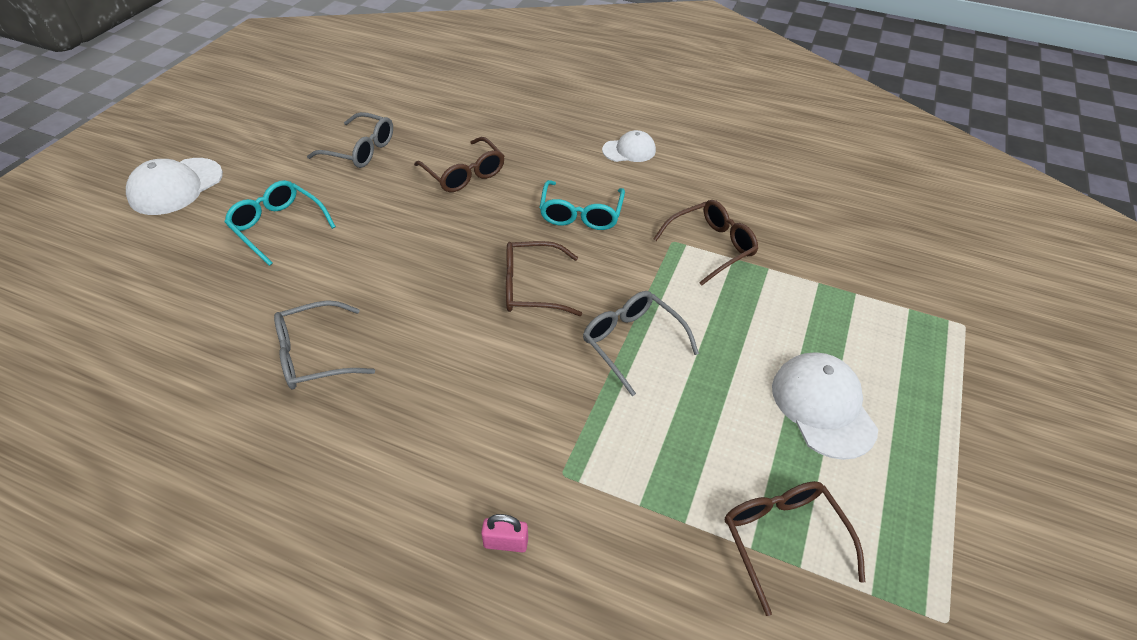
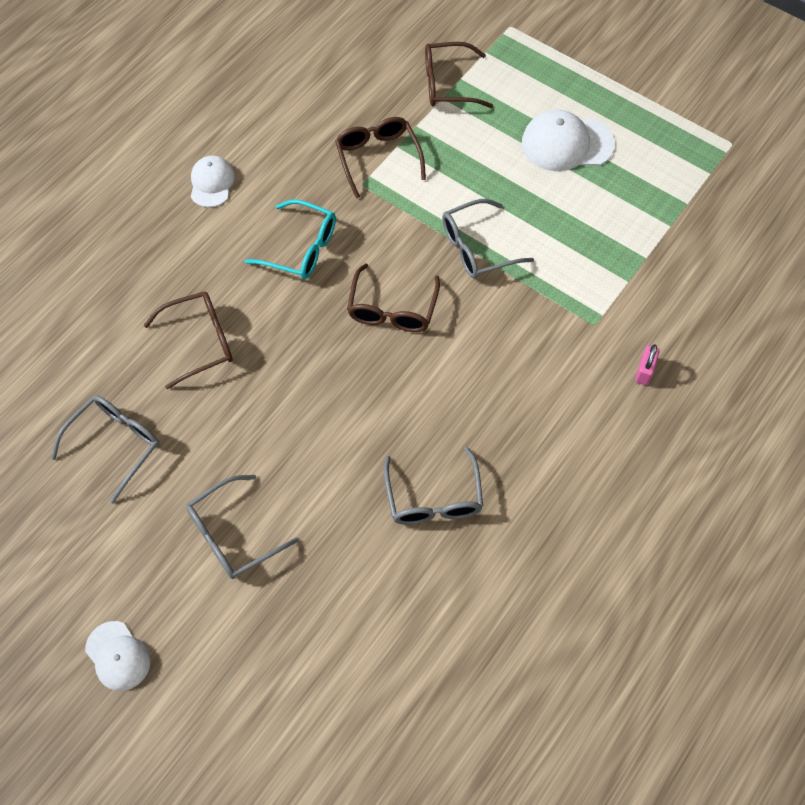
camera: 75 degrees left, 15 degrees up
(176, 186) = (118, 656): white cap -> white cap, size x0.63
(278, 227) = (234, 534): turquoise glasses -> grey glasses
(783, 540) = (667, 206): brown glasses -> brown glasses (448, 84)

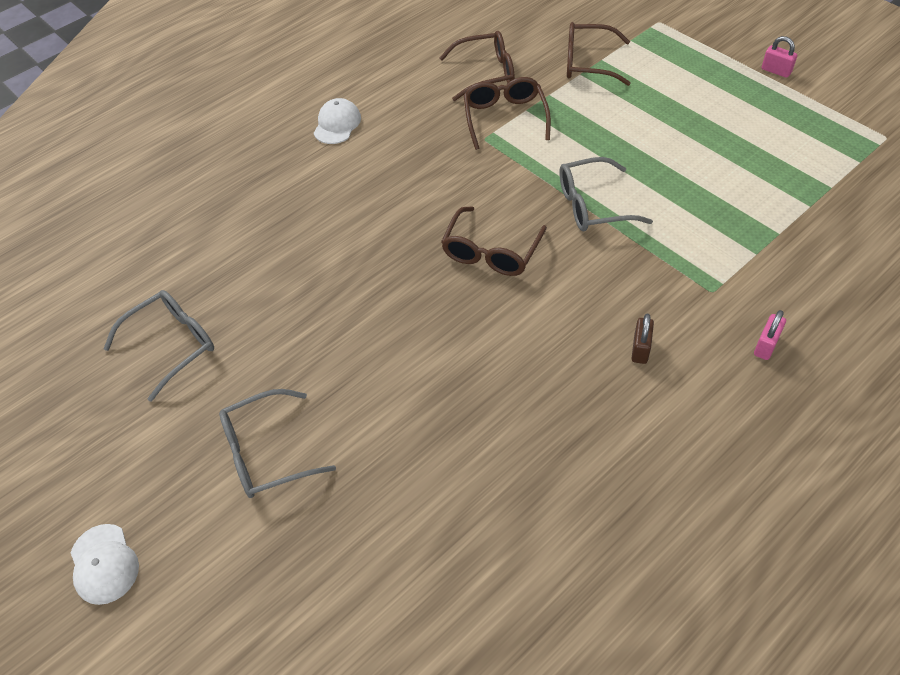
camera: 15 degrees right, 10 degrees down
(199, 342) = (285, 260): brown glasses -> brown glasses (485, 74)
(300, 248) = (409, 187): turquoise glasses -> none
(433, 497) = (498, 446): grey glasses -> none
(540, 389) = (640, 349): none -> brown padlock
(567, 143) = (703, 122): white cap -> none
(627, 77) = (776, 71): none -> pink padlock

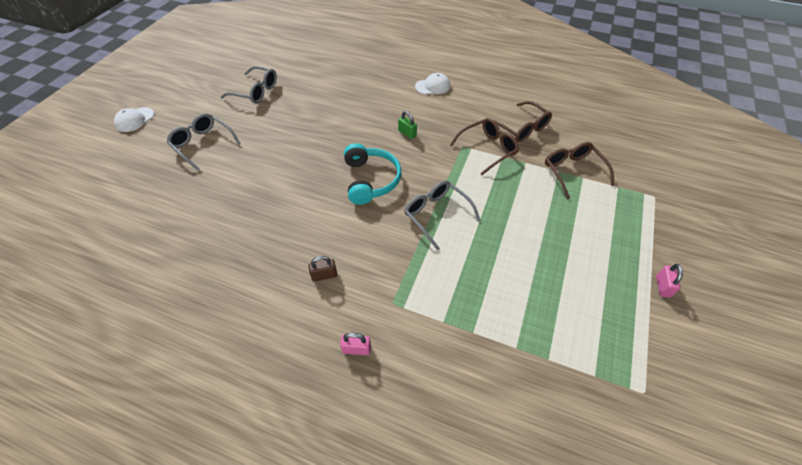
camera: 60 degrees right, 0 degrees up
(420, 184) = (407, 133): none -> green padlock
(491, 251) = (371, 180): brown glasses -> turquoise headphones

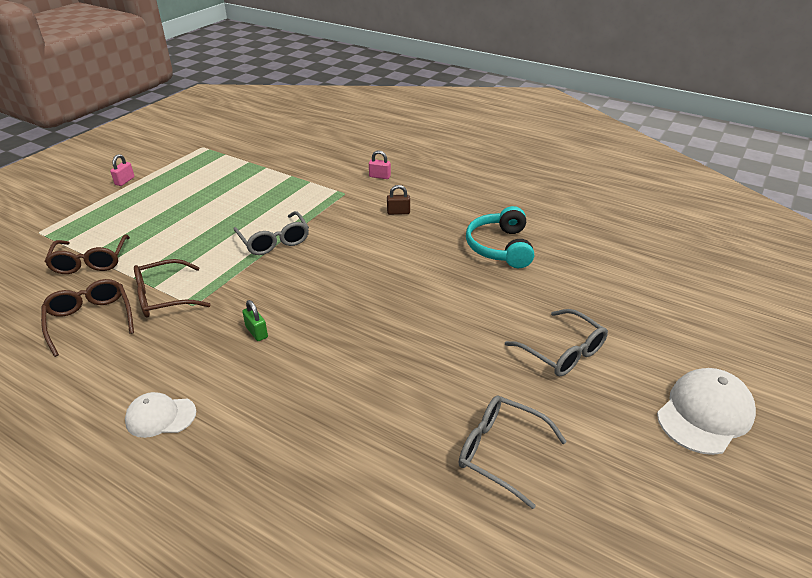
camera: 170 degrees left, 15 degrees down
(135, 120) = (705, 413): white cap -> white cap, size x1.59
(371, 180) = (331, 279): turquoise headphones -> turquoise headphones (500, 247)

